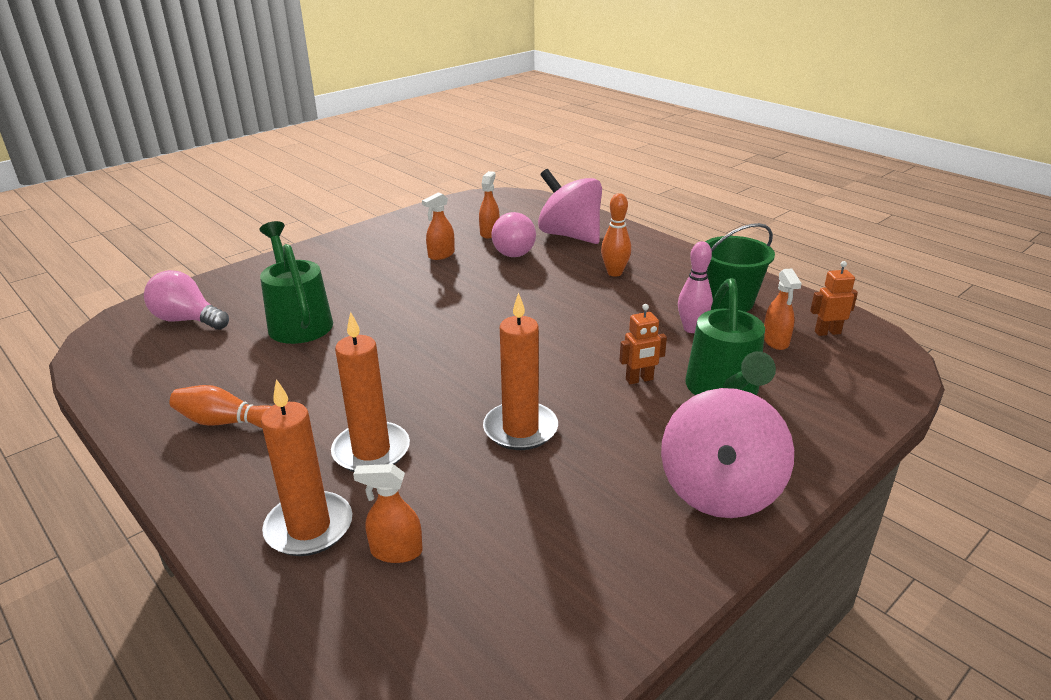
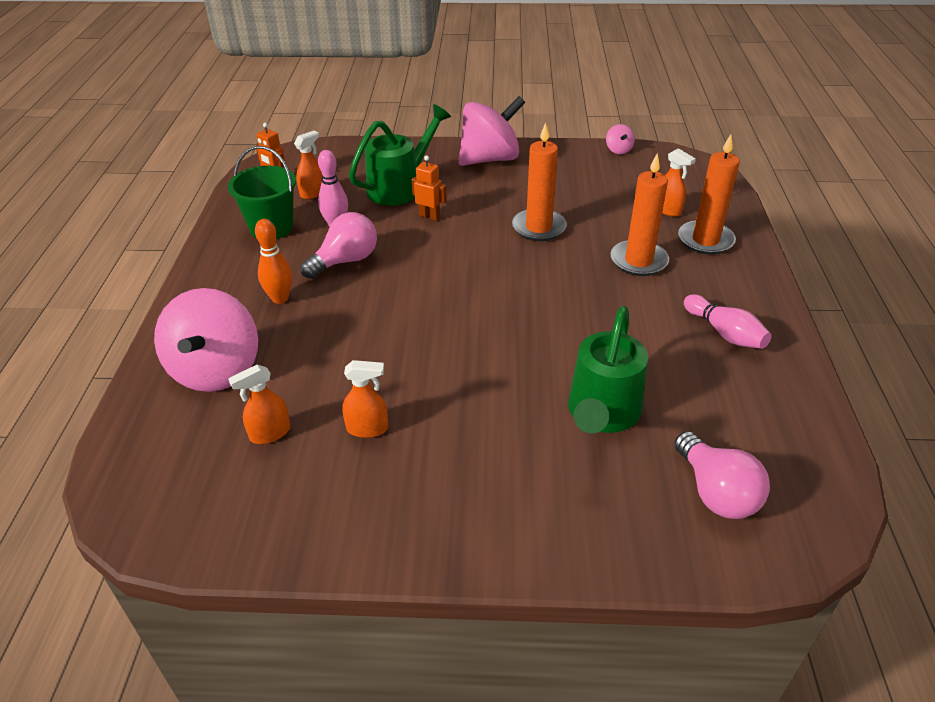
camera: 135 degrees left, 10 degrees up
(226, 422) = (724, 333): orange bowling pin -> pink bowling pin
(514, 250) = (297, 384): pink light bulb -> pink light bulb (345, 261)
(592, 646) = (618, 150): none -> pink spinning top

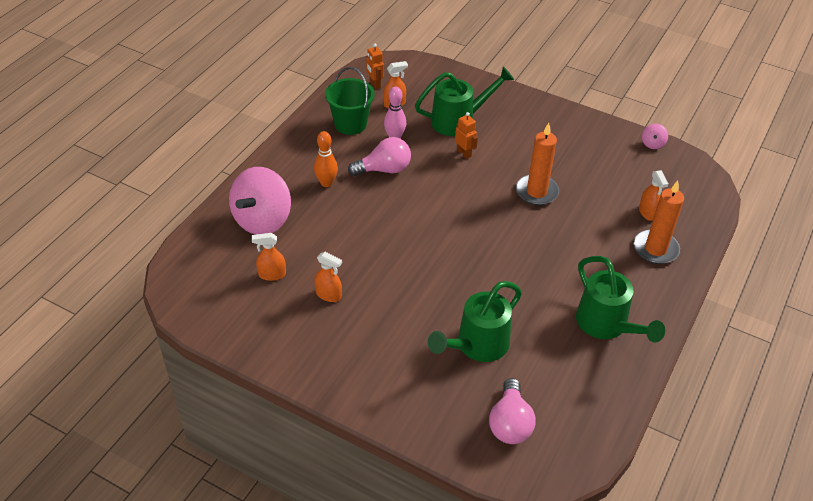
camera: 25 degrees right, 5 degrees up
(490, 159) = (543, 117): pink spinning top -> none
(638, 261) = (590, 247): orange candle -> none
(724, 333) = (606, 325): pink bowling pin -> green watering can

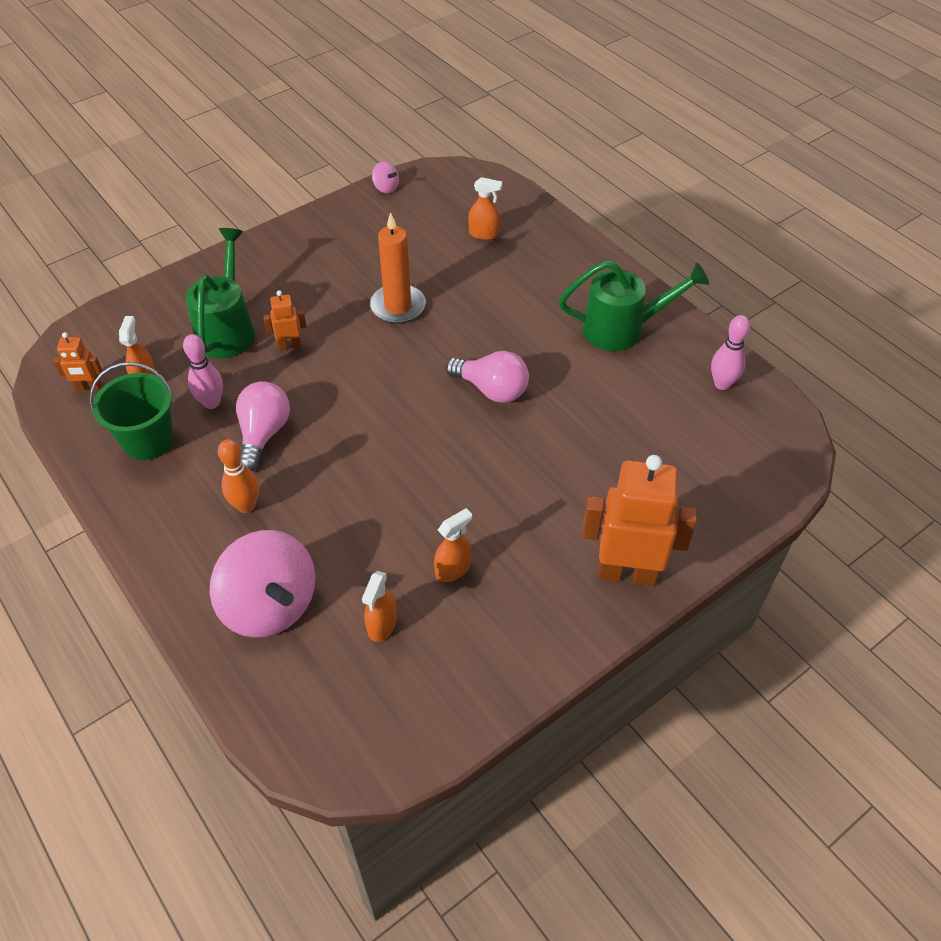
camera: 65 degrees left, 5 degrees up
(372, 389) = (627, 572): none -> orange robot
(476, 345) = (602, 448): green watering can -> none
(510, 423) = (721, 459): pink light bulb -> pink light bulb (491, 389)
(591, 406) = (722, 384): none -> pink bowling pin
(655, 249) = (538, 250): orange candle -> none

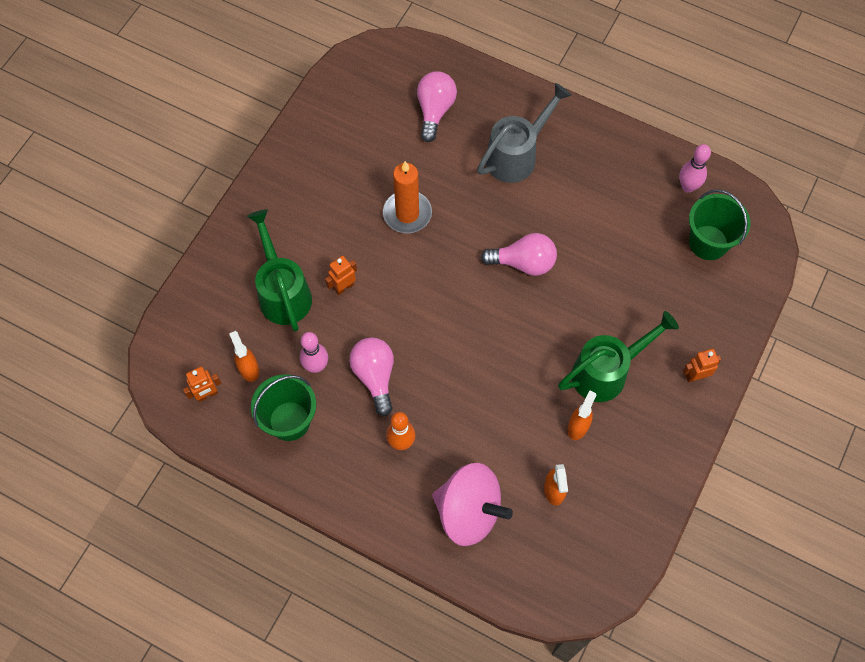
camera: 25 degrees left, 15 degrees up
(386, 188) = (324, 92): pink spinning top -> none
(484, 234) = (435, 111): orange spray bottle -> pink light bulb
(545, 295) = (517, 155): none -> grey watering can
(622, 329) = (592, 165): green watering can -> green watering can (607, 372)
(627, 572) = (695, 376): orange robot -> orange robot, size x0.46
(717, 444) = (708, 242): none -> green bucket

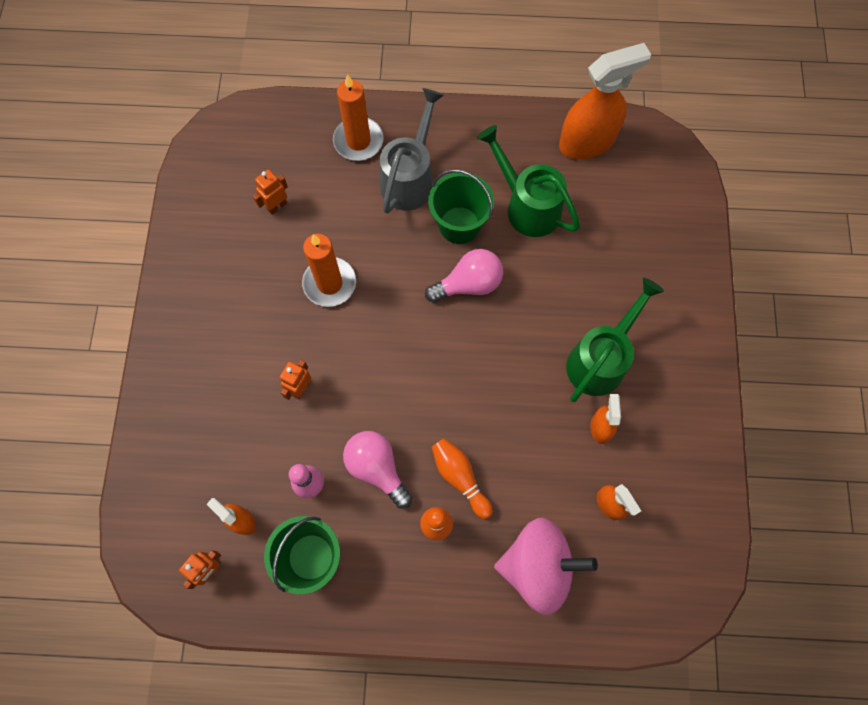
camera: 25 degrees left, 5 degrees up
(283, 292) = (240, 421): green watering can -> green watering can (527, 205)
(435, 111) = (307, 166): pink light bulb -> none
(439, 413) = (460, 477): none -> orange bowling pin
(487, 107) = (358, 141): none -> orange candle
(688, 187) = (587, 142): pink bowling pin -> orange spray bottle
(695, 376) = (684, 326): orange robot -> orange robot (277, 206)
(708, 242) = (632, 189): green bucket -> green bucket (459, 225)

